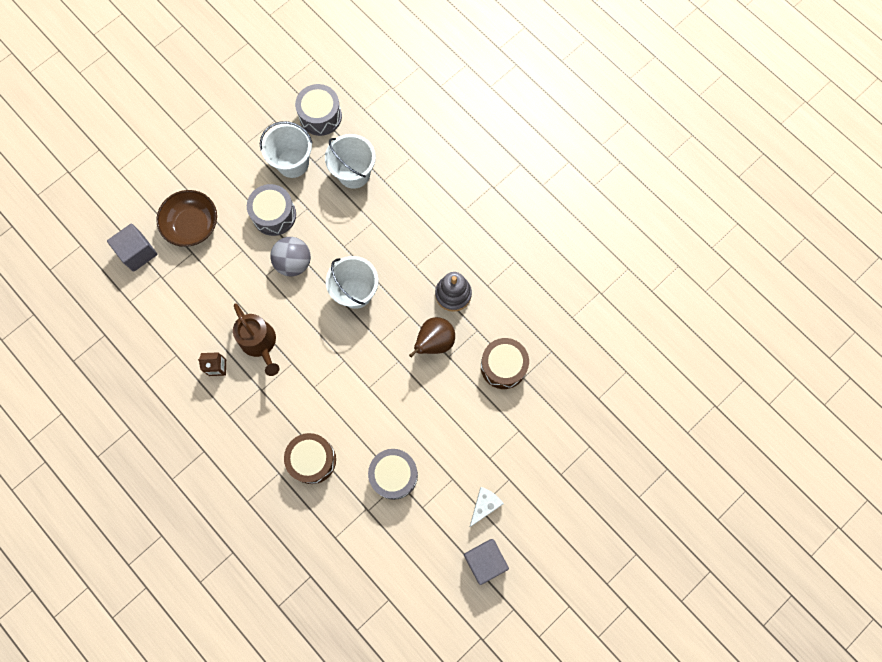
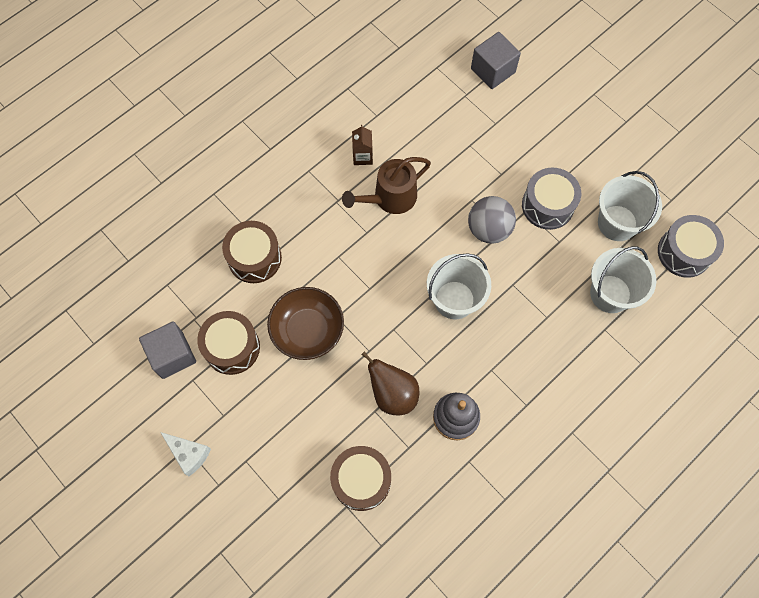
camera: 90 degrees right, 5 degrees down
(192, 225) = (528, 121): brown bowl -> brown bowl (307, 330)
(394, 475) = (232, 347): grey drum -> brown drum
(485, 561) = (124, 453): grey cube -> grey cube (172, 355)

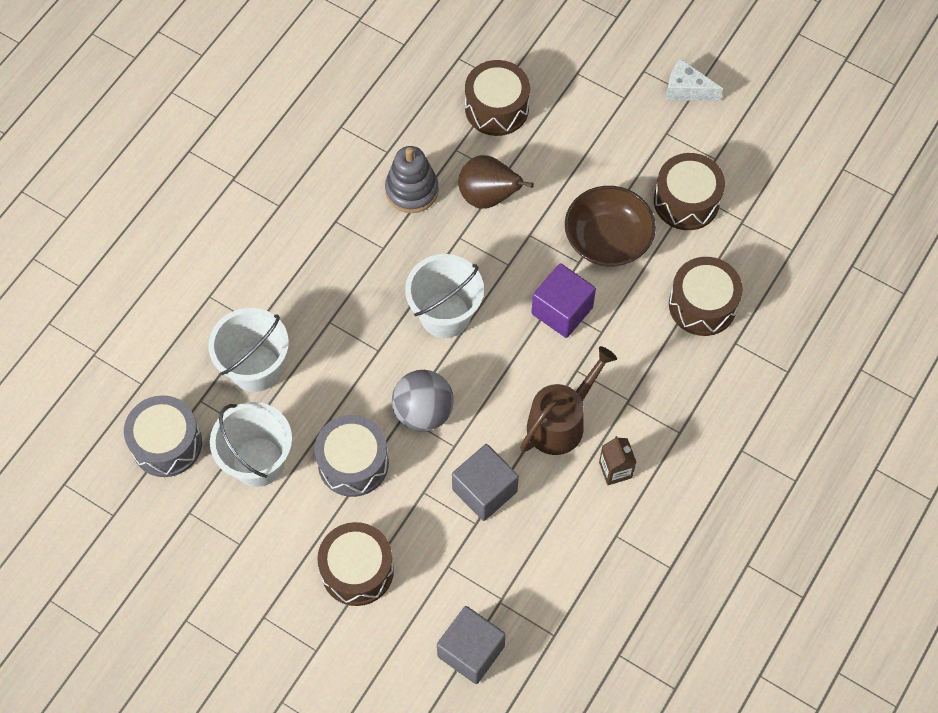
camera: 165 degrees right, 5 degrees down
(172, 355) = (749, 177): grey cube -> grey cube (484, 490)
(363, 280) = (562, 310): none -> purple cube
(558, 135) = (357, 570): none -> brown drum

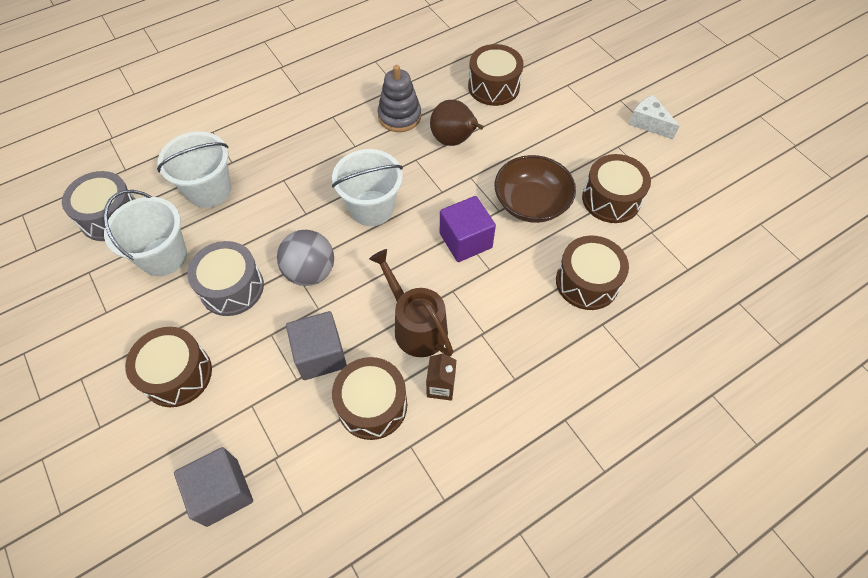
camera: 25 degrees right, 5 degrees down
(561, 422) = (416, 326): brown watering can -> brown watering can turned 105 degrees counterclockwise
(561, 515) = (372, 405): none -> brown drum

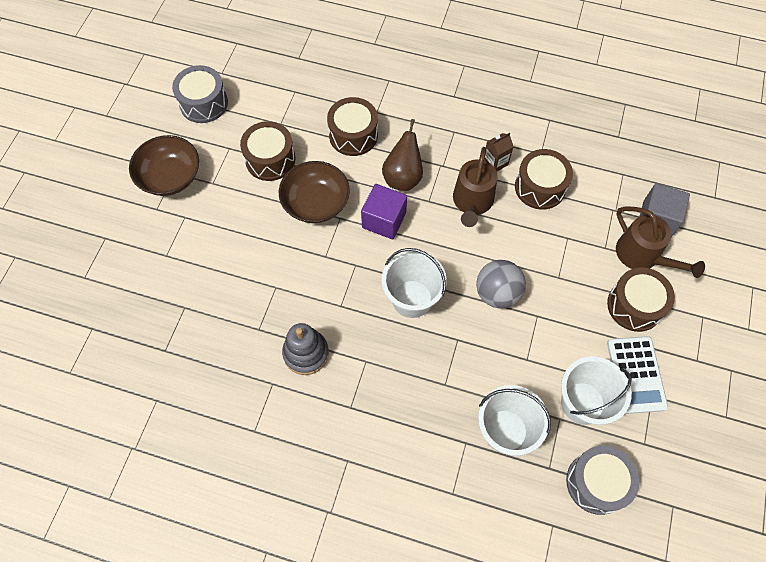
camera: 130 degrees left, 5 degrees up
(132, 316) = (636, 374): none -> white calculator
(207, 433) = (642, 255): none -> brown watering can
(232, 288) = (556, 331): grey drum -> grey drum (204, 103)
(320, 355) = (541, 238): grey cube -> none
(454, 140) = (298, 293): brown pear -> brown pear (403, 177)
(493, 86) = (211, 307): brown drum -> none
(648, 123) = (170, 177): white cheese -> brown bowl

